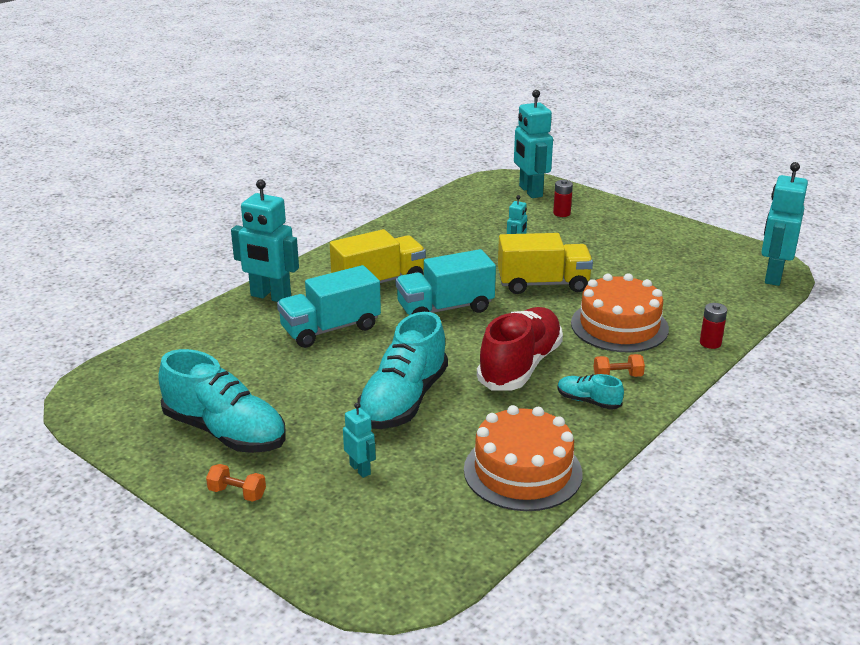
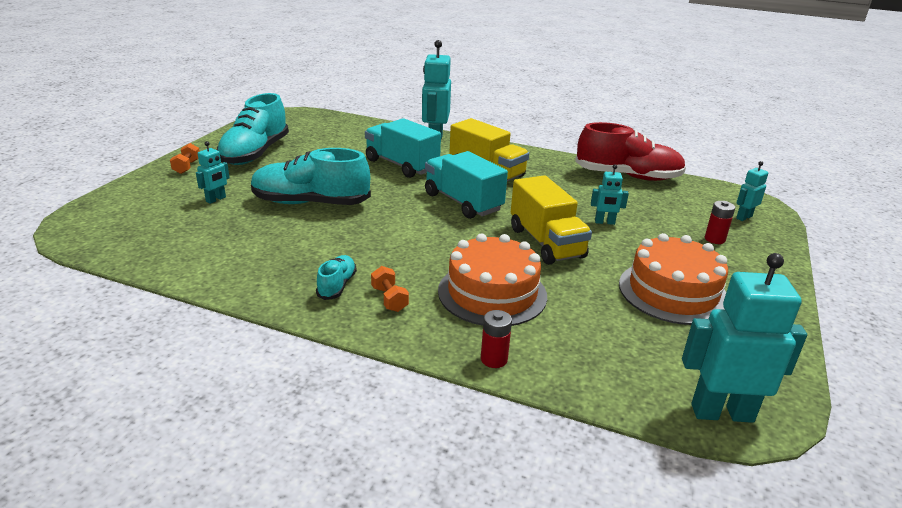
camera: 70 degrees right, 0 degrees up
(520, 366) = (384, 245): red shoe -> red shoe (627, 176)
(522, 471) = (218, 262): orange cake -> orange cake (673, 292)
(530, 191) = (743, 217): turquoise robot -> turquoise robot, size x0.51

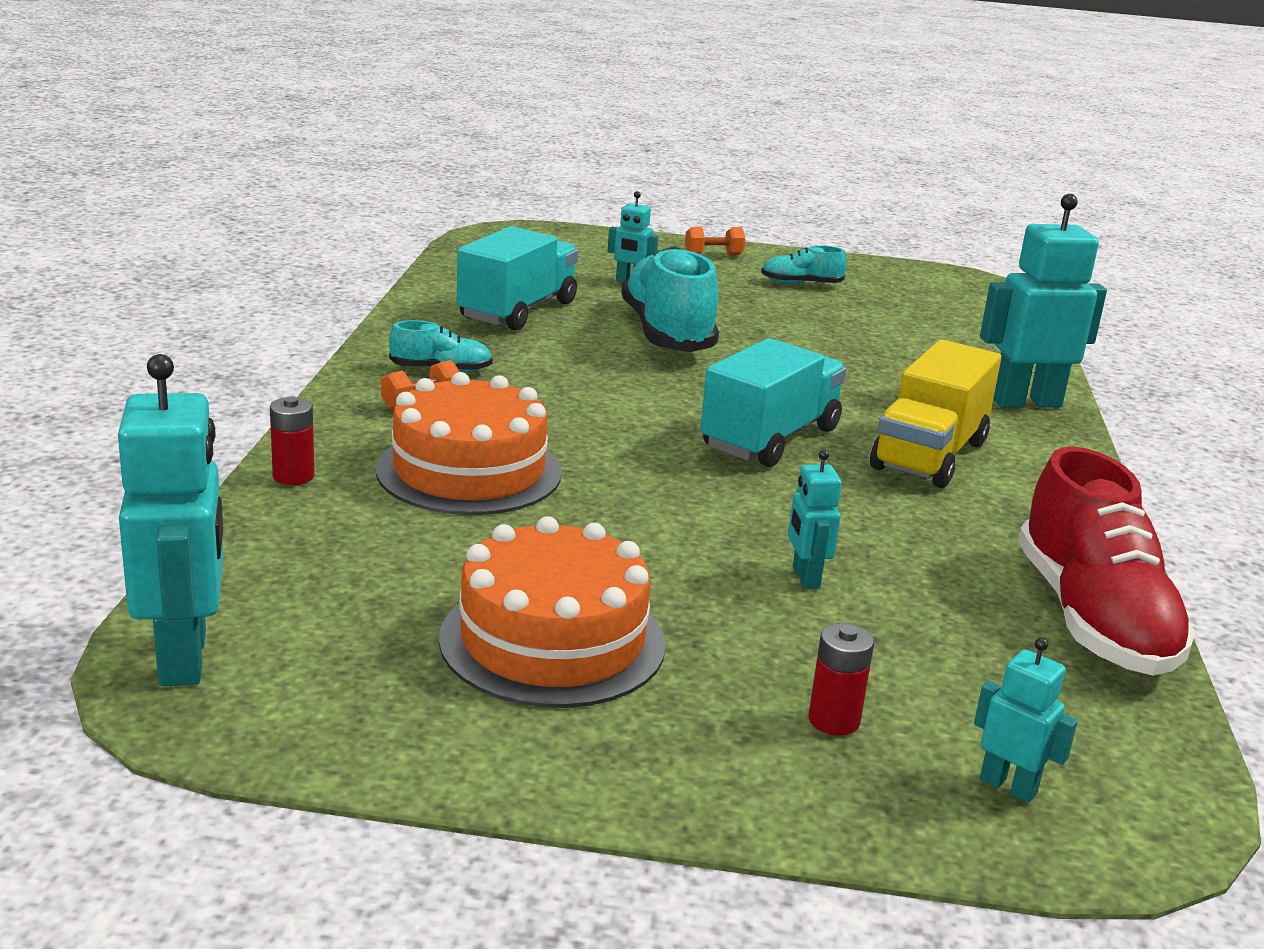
camera: 75 degrees right, 5 degrees down
(255, 153) = (801, 284): turquoise shoe -> turquoise shoe, size x0.47
(401, 165) = (875, 382): turquoise truck -> turquoise truck (518, 311)
(546, 243) = (668, 515): yellow truck -> none

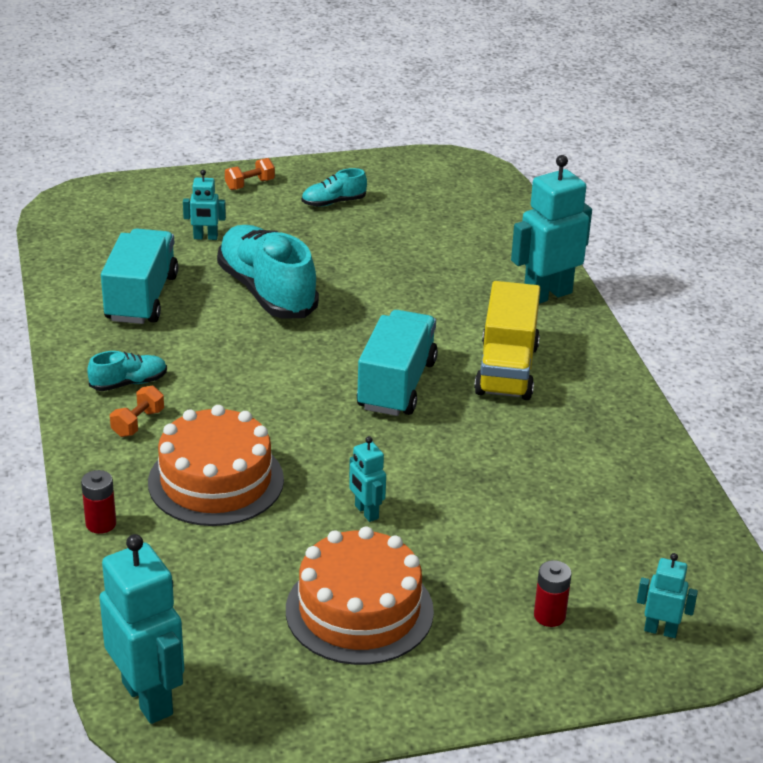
camera: 20 degrees left, 10 degrees up
(805, 578) = (481, 508): turquoise robot -> turquoise robot (366, 512)
(1093, 619) = (660, 488): red shoe -> none

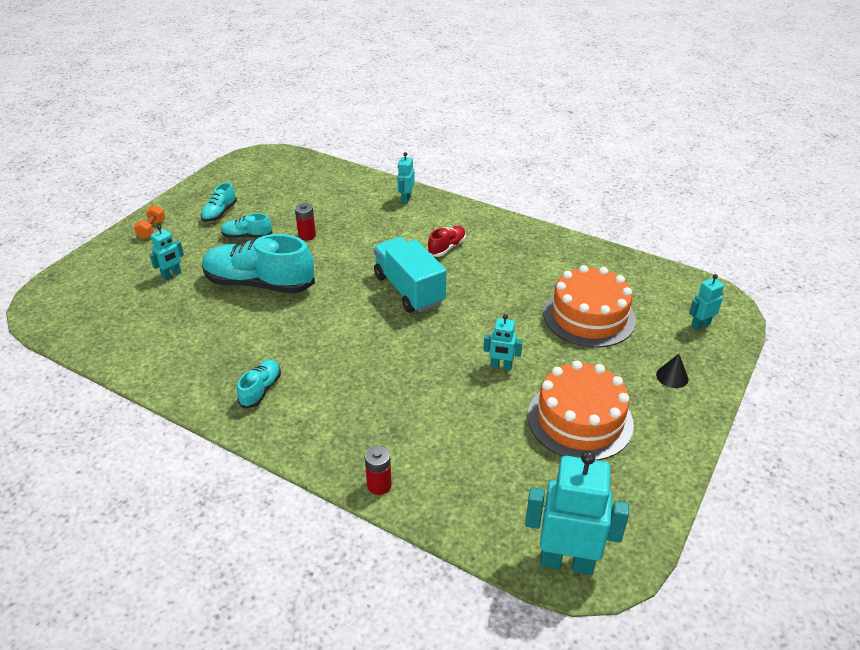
camera: 45 degrees left, 5 degrees up
(138, 423) = (304, 409): orange dumbbell -> none
(142, 298) = (187, 334): turquoise truck -> none
(216, 481) = (402, 408): orange cake -> orange cake (589, 316)
(324, 240) = (247, 236): none -> turquoise shoe
(506, 369) = (447, 247): yellow truck -> red shoe
(528, 649) = (672, 376): none -> black cone
(547, 294) = (406, 199): turquoise robot -> turquoise robot, size x0.51
(549, 616) = (654, 353): red battery -> red battery (307, 235)

